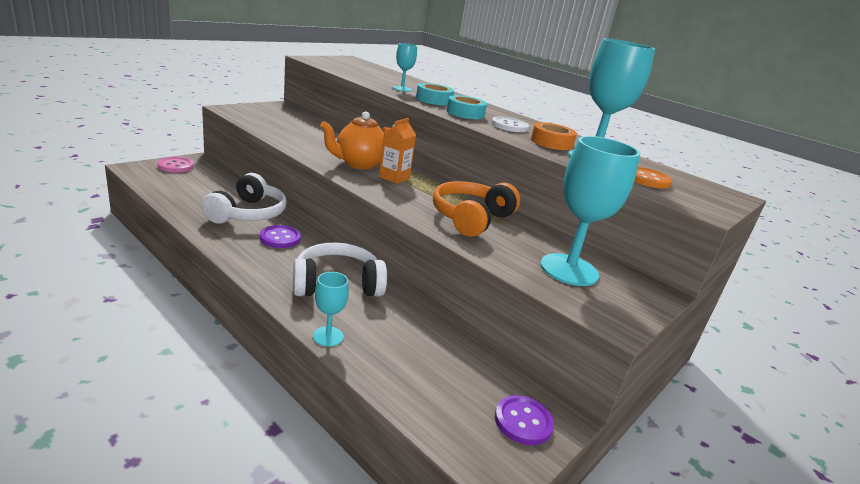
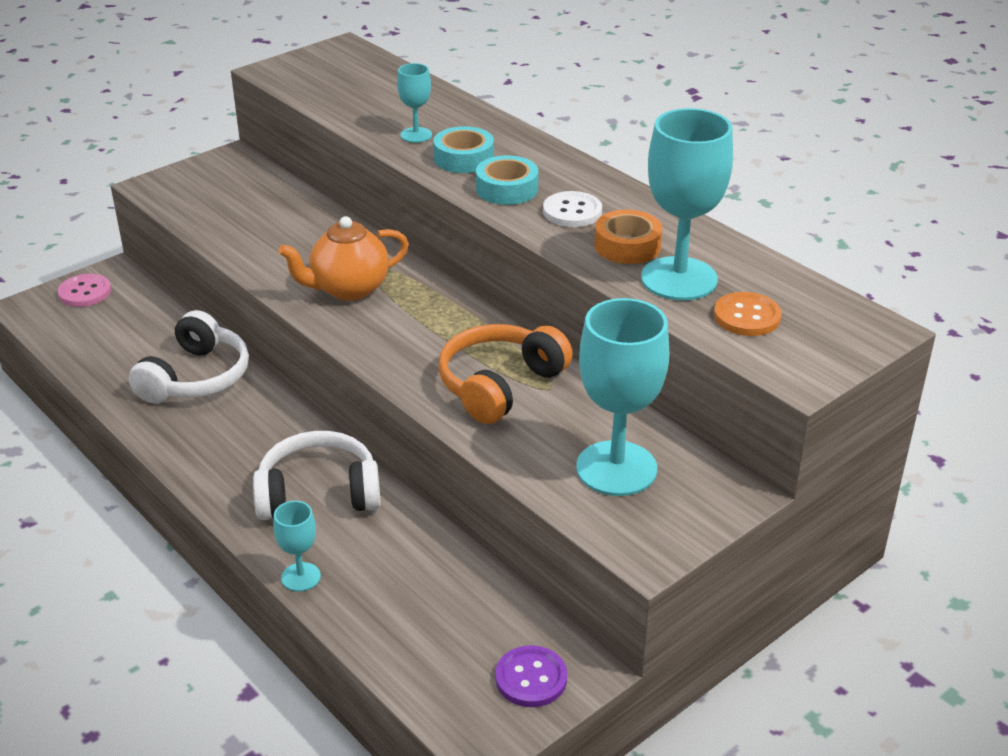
camera: 10 degrees right, 10 degrees up
(280, 238) = (242, 419): purple button -> none
(394, 177) = (399, 312): orange carton -> none

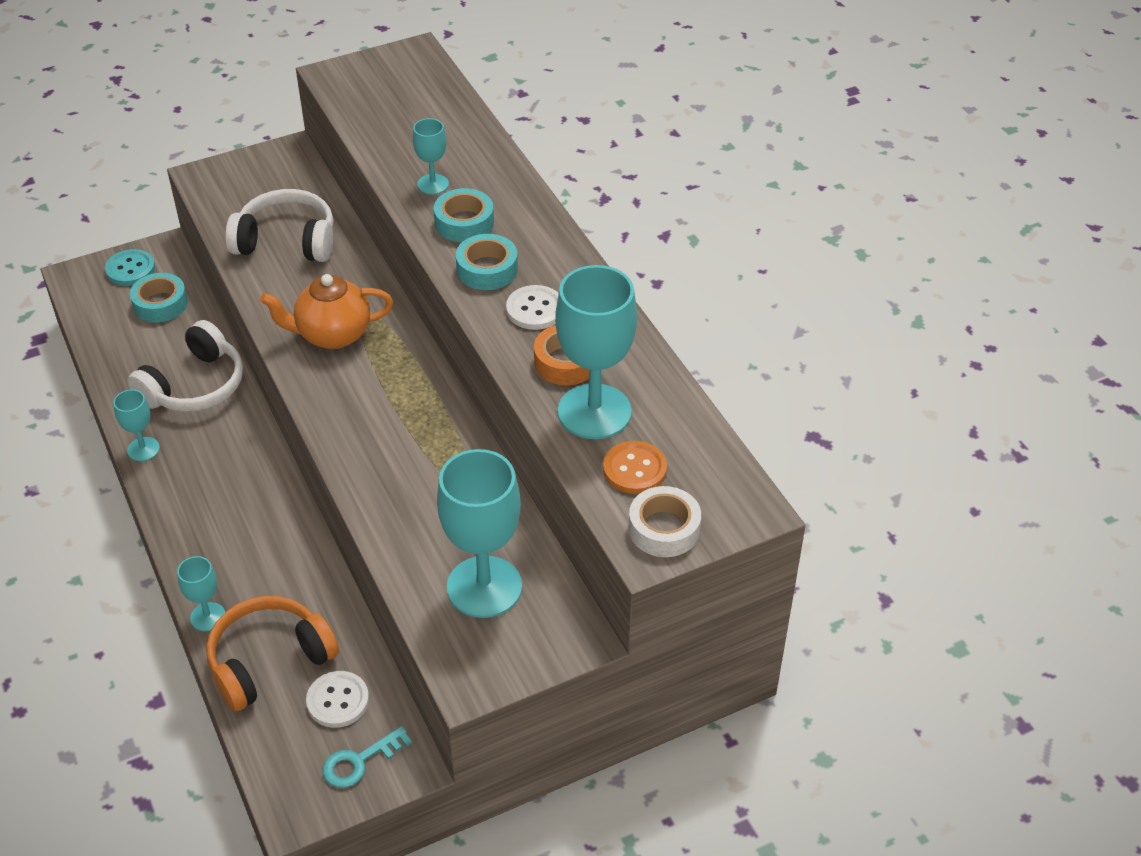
camera: 15 degrees right, 10 degrees up
(85, 292) = (130, 269): pink button -> turquoise button
(129, 316) = (160, 304): none -> turquoise tape
(163, 440) = (143, 449): none -> turquoise goblet
(318, 493) = (255, 534): white headphones -> white headphones (287, 241)
(479, 626) = (338, 701): none -> white button
(500, 385) = (422, 473): orange headphones -> orange headphones (269, 661)
(531, 678) = (359, 761): purple button -> turquoise key
(806, 358) = (664, 529): none -> white tape

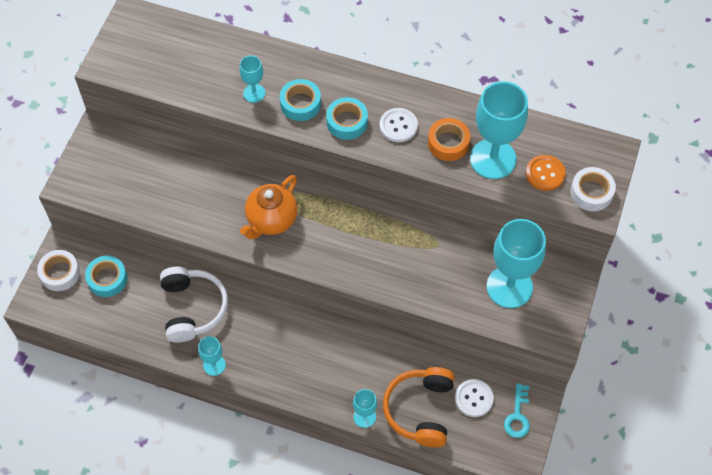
camera: 45 degrees left, 15 degrees up
(130, 269) = (60, 273): turquoise button -> white tape
(287, 241) = (172, 186): white headphones -> none

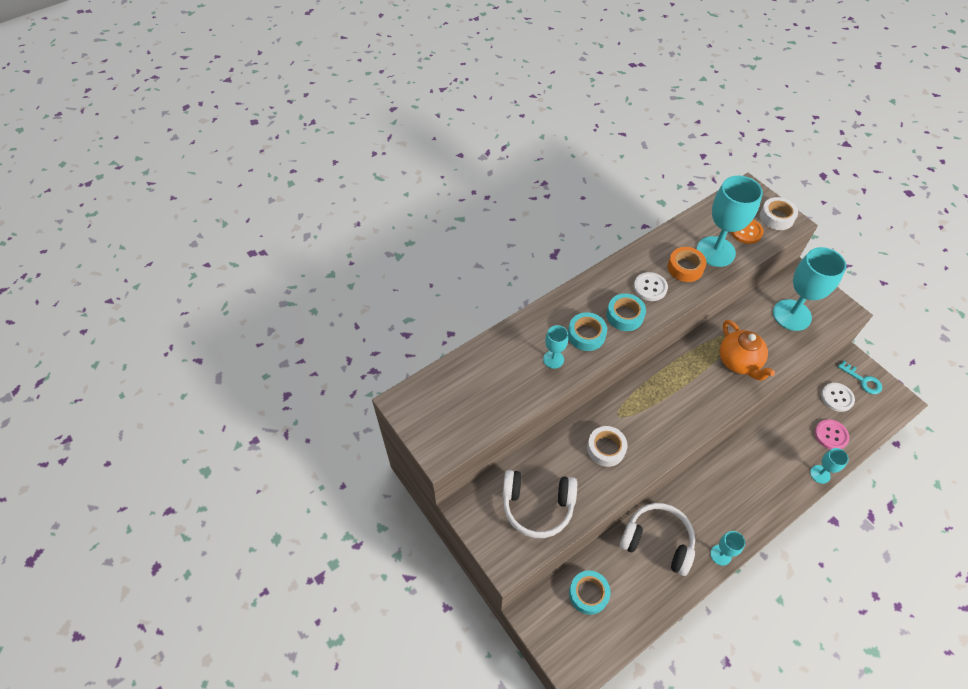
camera: 55 degrees left, 5 degrees down
(60, 273) = (557, 632): white tape -> white tape (606, 448)
(133, 178) = (537, 506): none -> white headphones
(271, 220) = (645, 427): orange teapot -> orange teapot (738, 362)
(420, 410) = (831, 435): orange headphones -> pink button

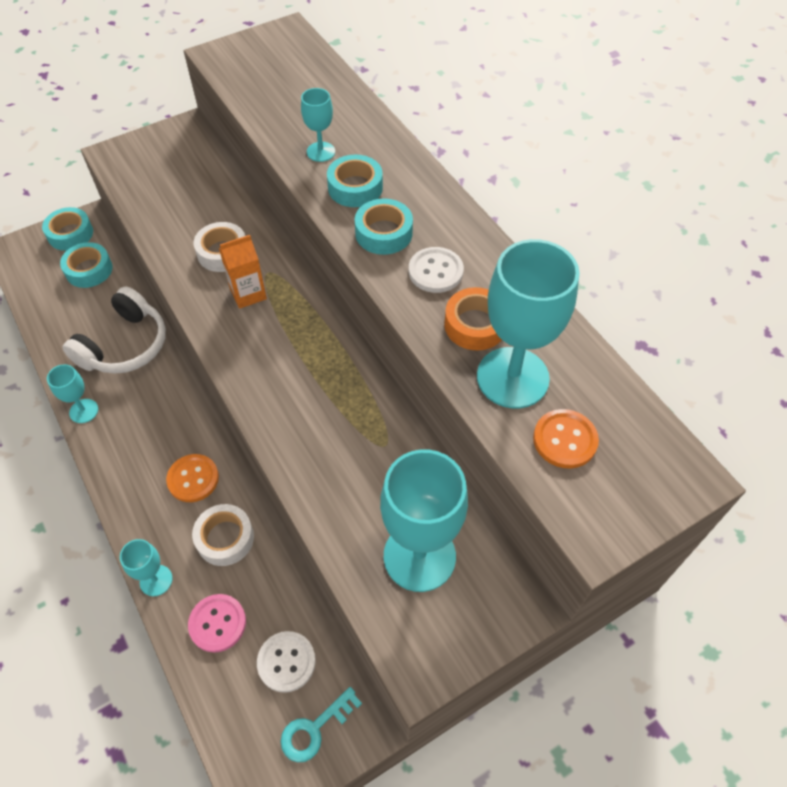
camera: 95 degrees right, 0 degrees up
(537, 506) = (168, 182): white headphones -> none
(550, 625) = (70, 234): none -> turquoise tape
(640, 424) = (248, 294): none -> orange carton
(738, 362) = (329, 440): orange teapot -> none
(749, 467) = (193, 479): none -> orange button
(776, 217) = (608, 508): white tape -> white tape (225, 538)

